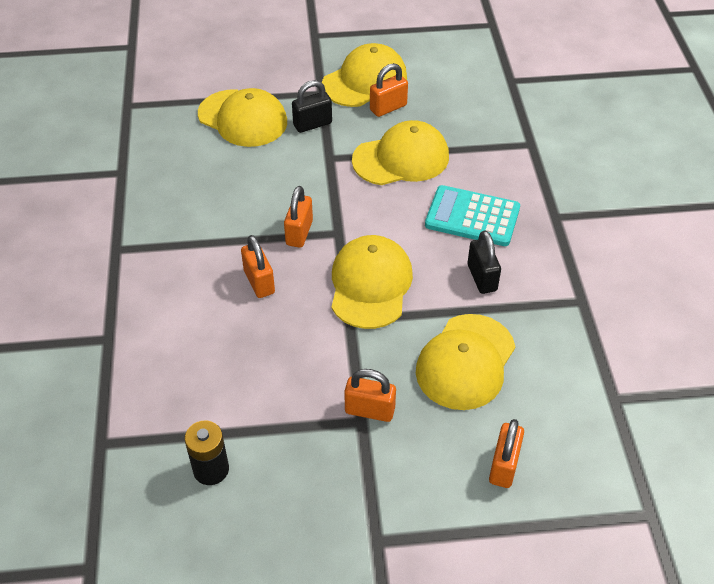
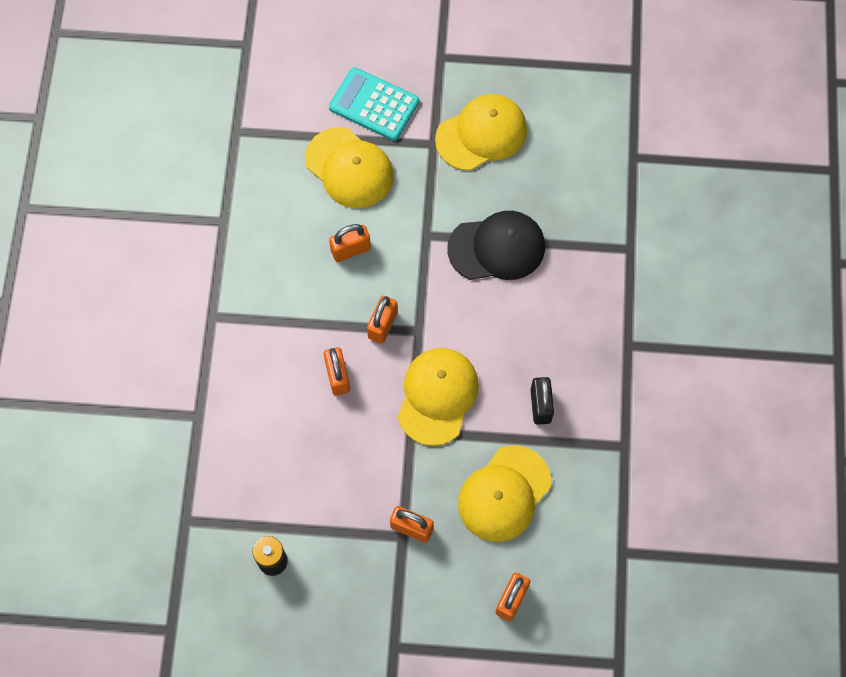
camera: 10 degrees right, 20 degrees up
(312, 124) = (417, 187): black padlock -> none
(388, 108) = (498, 176): orange padlock -> orange padlock (350, 250)
(401, 158) = (497, 248): yellow cap -> black cap
(472, 217) = (549, 332): turquoise calculator -> turquoise calculator (374, 105)

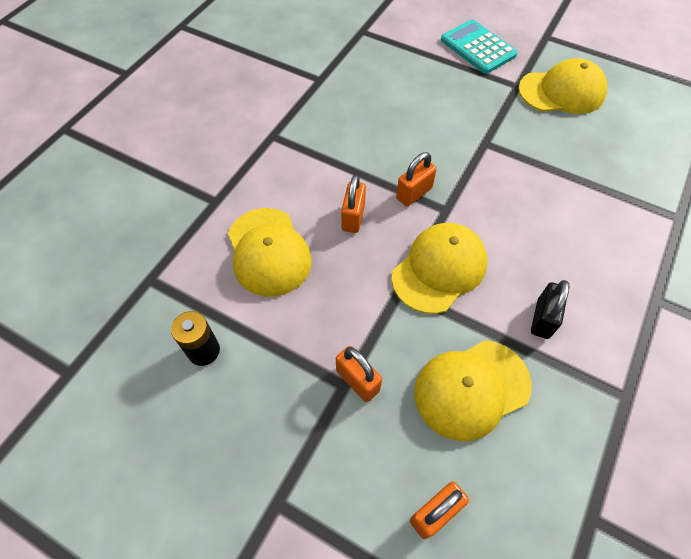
camera: 25 degrees right, 10 degrees down
(349, 168) = (438, 79): yellow cap -> yellow cap (268, 251)
(350, 250) = (412, 130): orange padlock -> none
(497, 248) = (545, 173): black cap -> none

